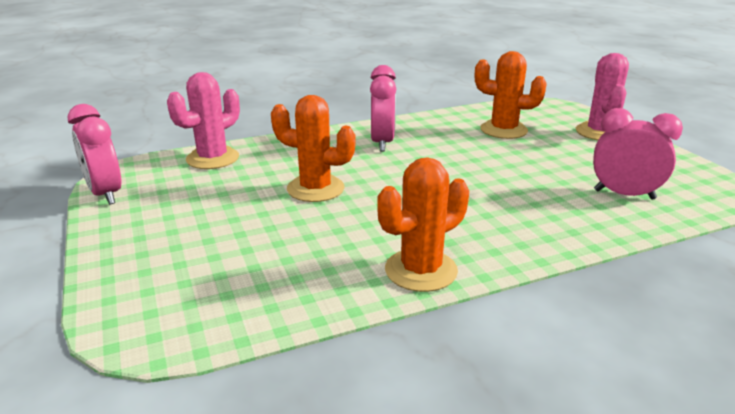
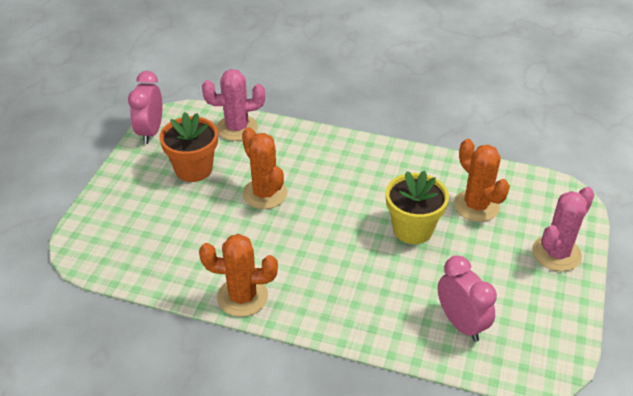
camera: 40 degrees right, 15 degrees up
(205, 201) = (193, 169): none -> orange flower pot
(382, 143) = (363, 170): pink clock -> none
(484, 159) = (412, 229): none -> yellow flower pot

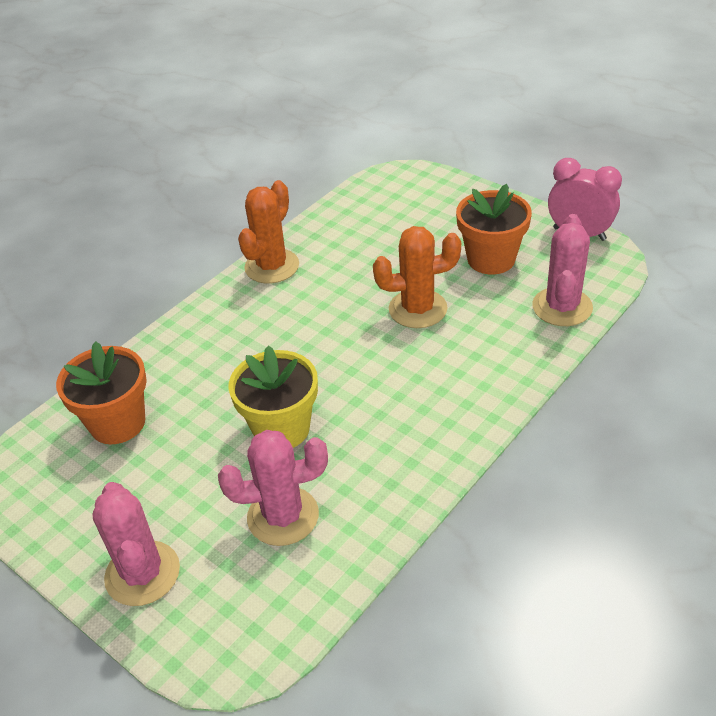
camera: 115 degrees right, 0 degrees up
(461, 323) = (117, 423): pink clock -> orange flower pot
(476, 206) = (283, 516): orange cactus -> pink cactus

